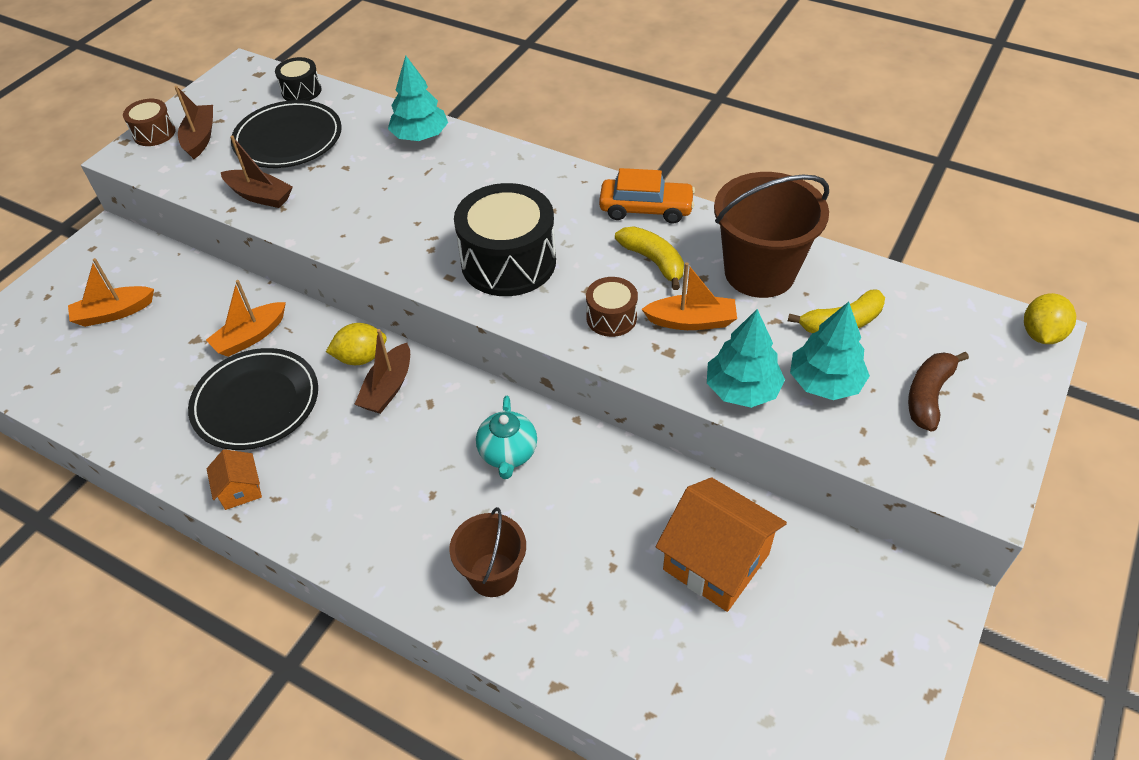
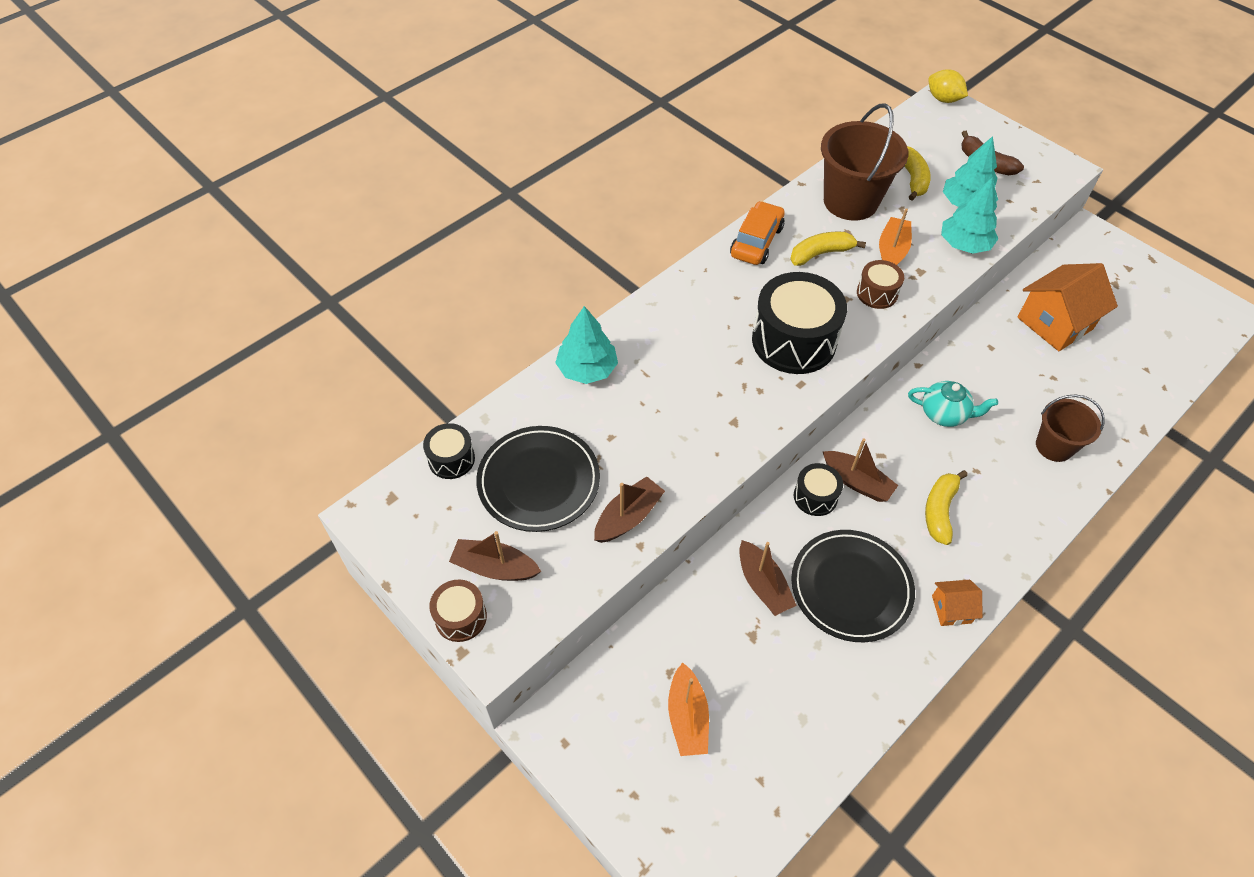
camera: 75 degrees left, 5 degrees up
(250, 337) = (763, 585): orange boat -> brown boat
(361, 357) = (815, 496): yellow lemon -> black drum
(366, 465) = (939, 510): none -> yellow banana

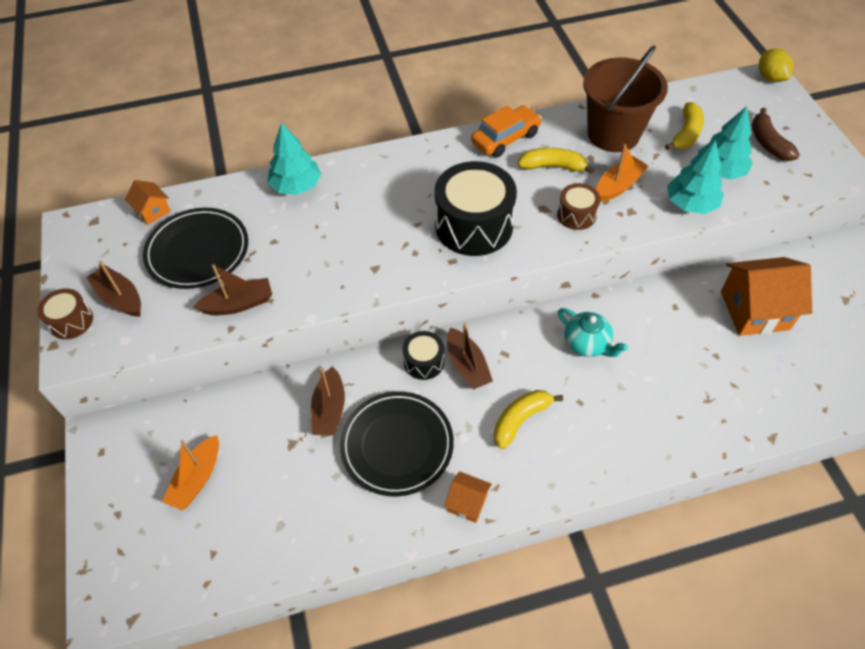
camera: 30 degrees right, 0 degrees up
(451, 459) = (153, 211): black drum -> orange house
(1054, 446) = (670, 413): brown bucket -> none

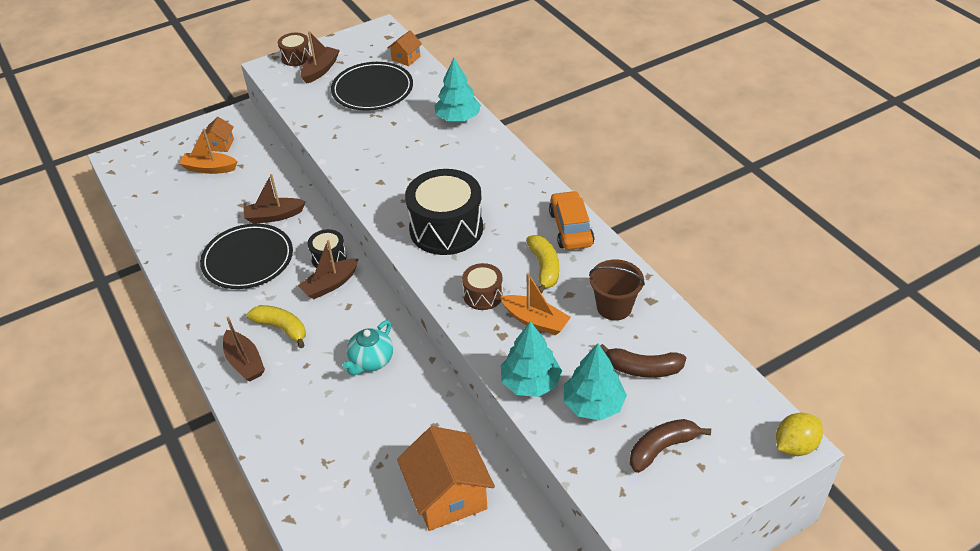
camera: 75 degrees right, 10 degrees down
(239, 304) = (327, 123): brown boat -> brown boat (245, 362)
(467, 503) = (201, 310): orange house -> orange house (220, 145)
(505, 138) = (570, 228): orange car -> orange car turned 135 degrees counterclockwise
(613, 134) = (614, 307): brown bucket -> brown bucket, size x0.60
(686, 134) = (643, 369): yellow banana -> brown banana

